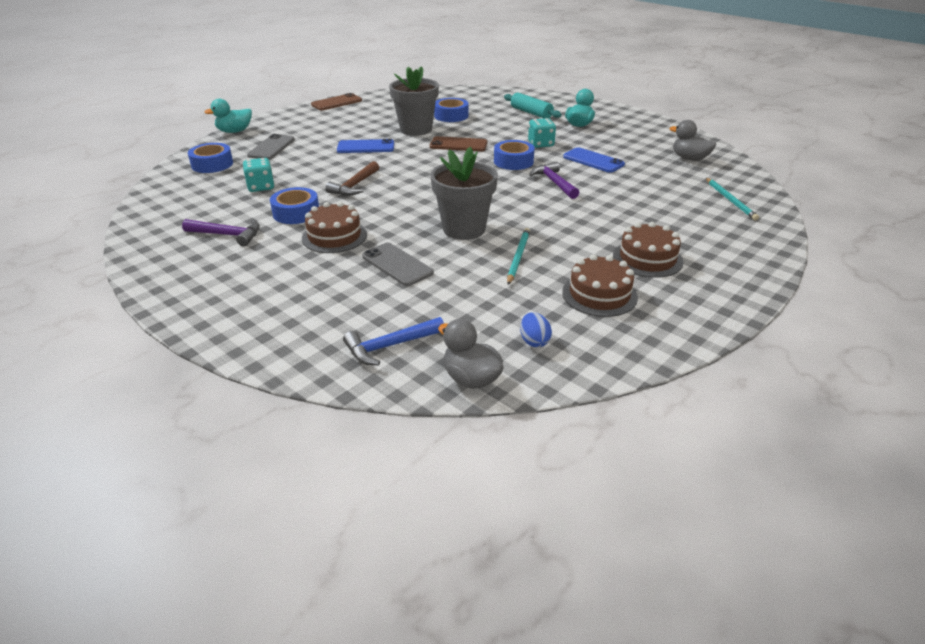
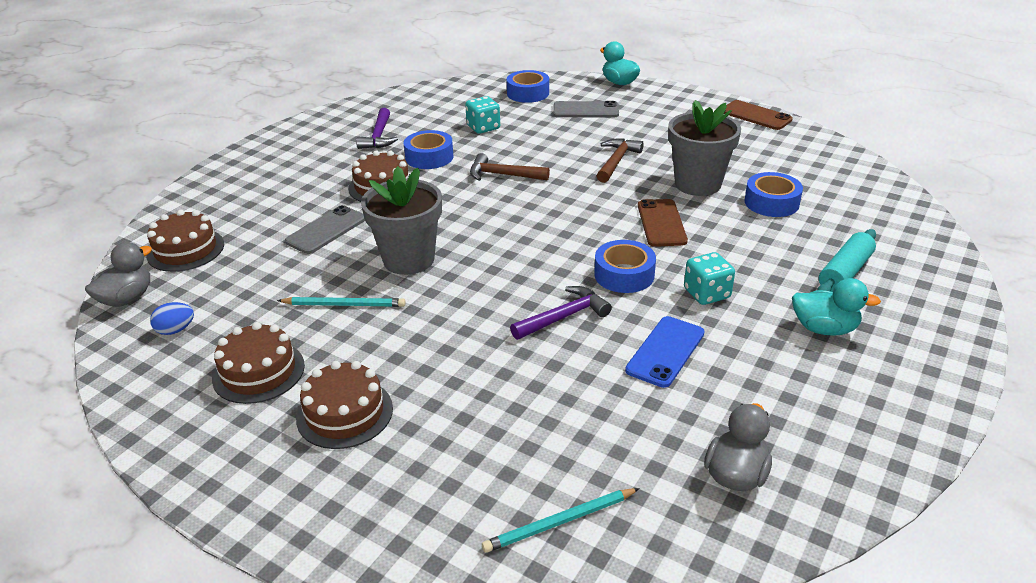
camera: 80 degrees right, 0 degrees up
(366, 147) = (616, 161): blue phone -> brown hammer
(390, 346) = (185, 250): blue hammer -> brown cake

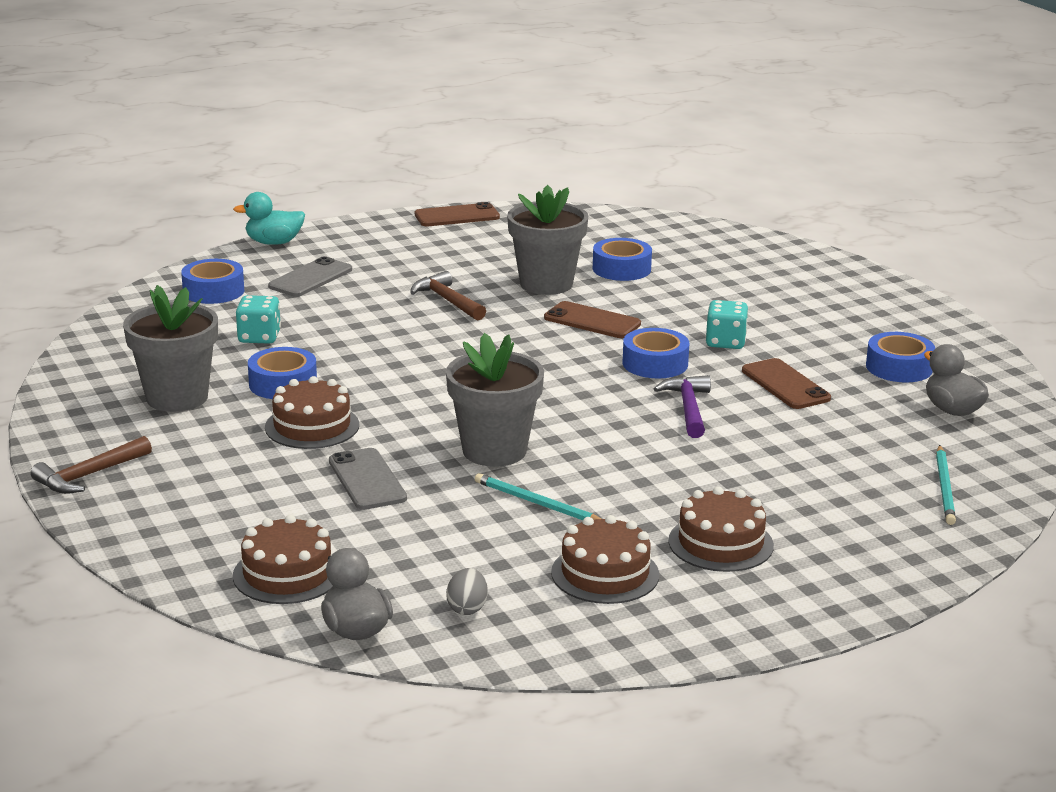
camera: 60 degrees left, 10 degrees down
(176, 330) = (467, 608): blue egg -> grey egg
(344, 305) = (537, 503): turquoise pencil -> turquoise pencil turned 90 degrees counterclockwise
(378, 136) = (177, 397): purple hammer -> grey flower pot
(503, 175) = (389, 359): brown hammer -> brown hammer (89, 475)
(665, 351) = (785, 385): blue phone -> brown phone
(786, 408) = (899, 367): none -> blue tape
(824, 329) = (822, 320): turquoise duck -> none
(845, 272) = (760, 285): turquoise rolling pin -> none

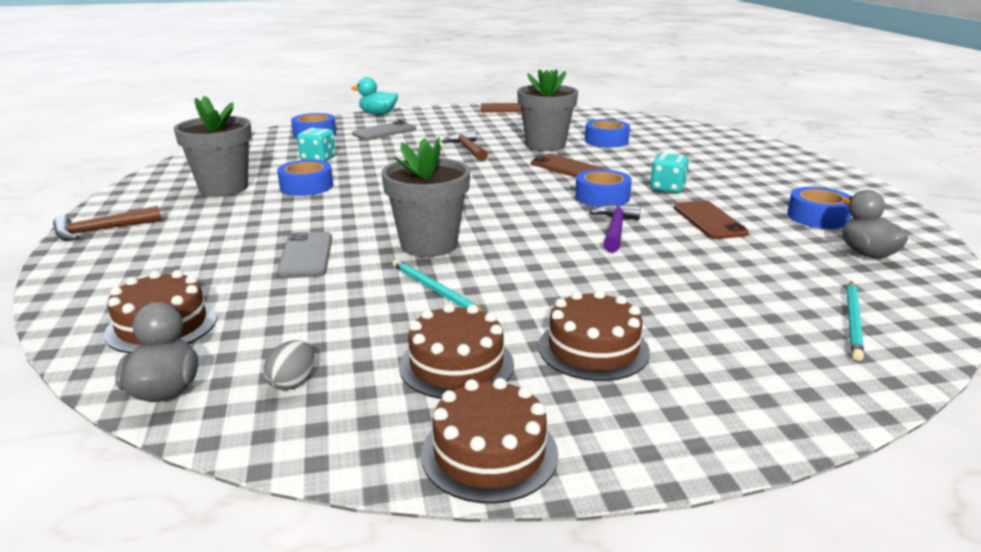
camera: 15 degrees right, 0 degrees up
(312, 426) = (300, 214): brown cake -> brown cake (489, 453)

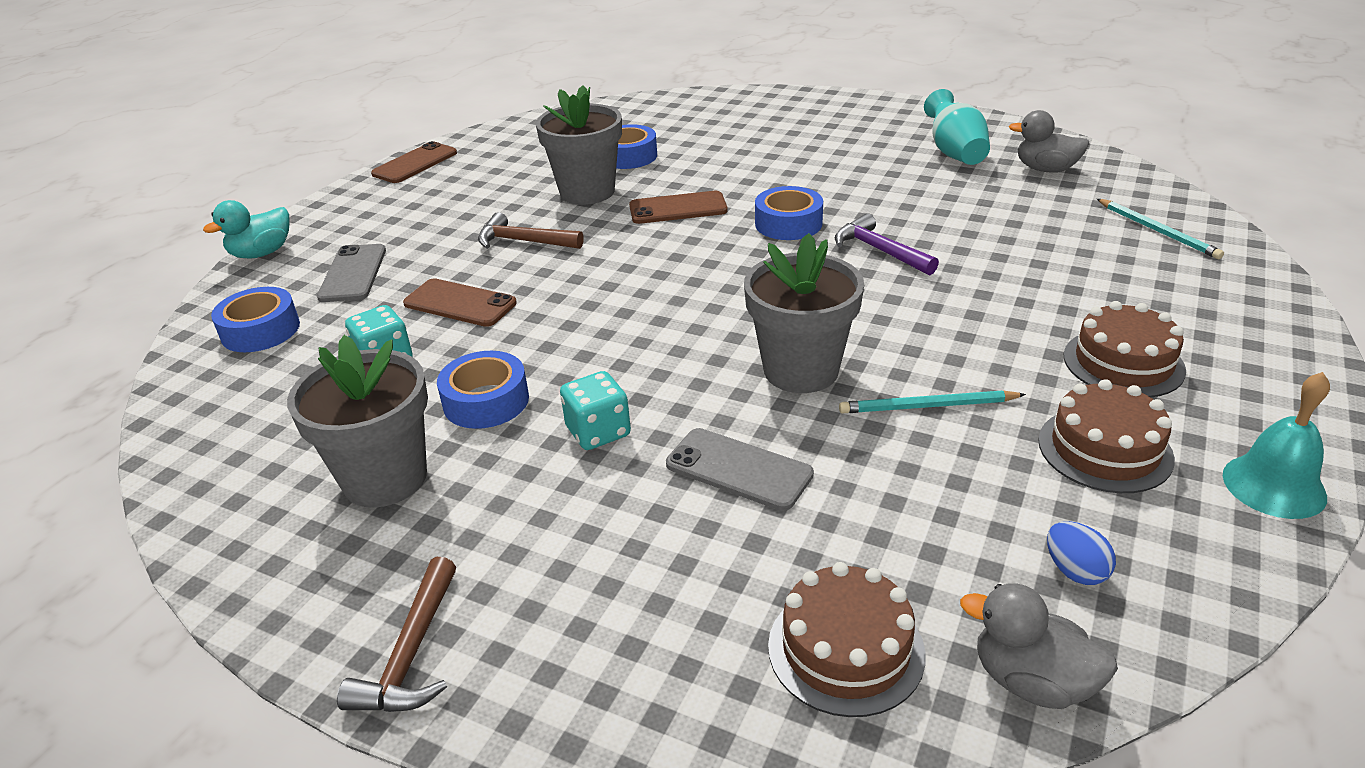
camera: 50 degrees left, 10 degrees up
(292, 382) = (1075, 571): grey egg -> blue egg
(489, 453) = (1274, 485): brown cake -> turquoise bell
(667, 188) = (808, 183): turquoise dice -> turquoise dice (598, 432)
(709, 220) = (909, 199): brown phone -> brown phone (460, 303)
(817, 217) = (954, 153): blue tape -> turquoise vase

